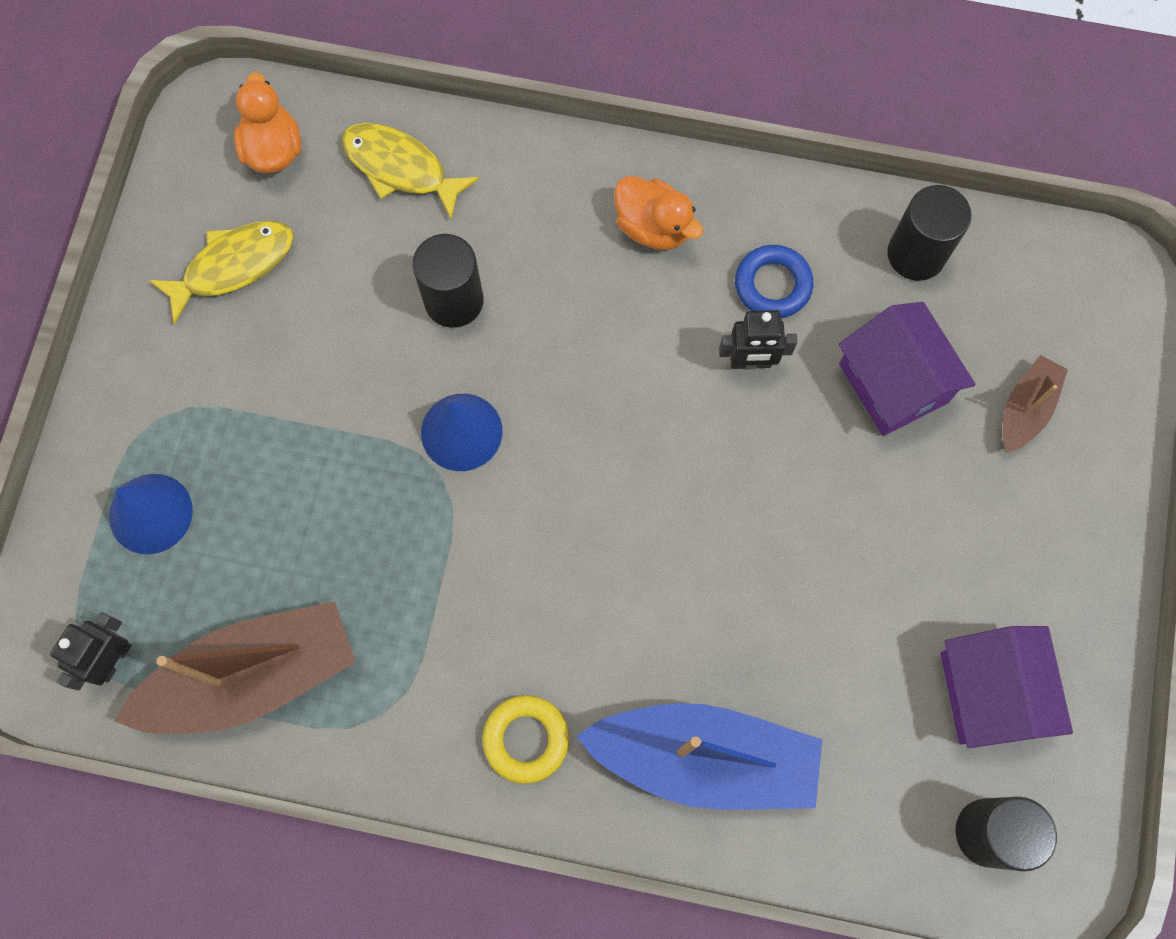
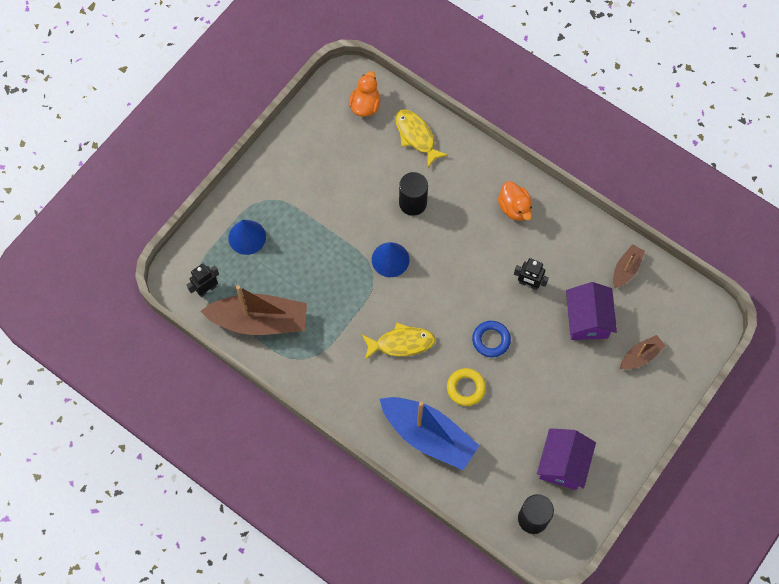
camera: 25 degrees right, 5 degrees down
(233, 266) = (326, 149): yellow fish -> yellow fish (401, 343)
(526, 739) = (358, 395): yellow ring -> yellow ring (466, 388)
(772, 285) = (555, 255): blue ring -> blue ring (491, 340)
(916, 254) = (626, 269): black cylinder -> brown boat

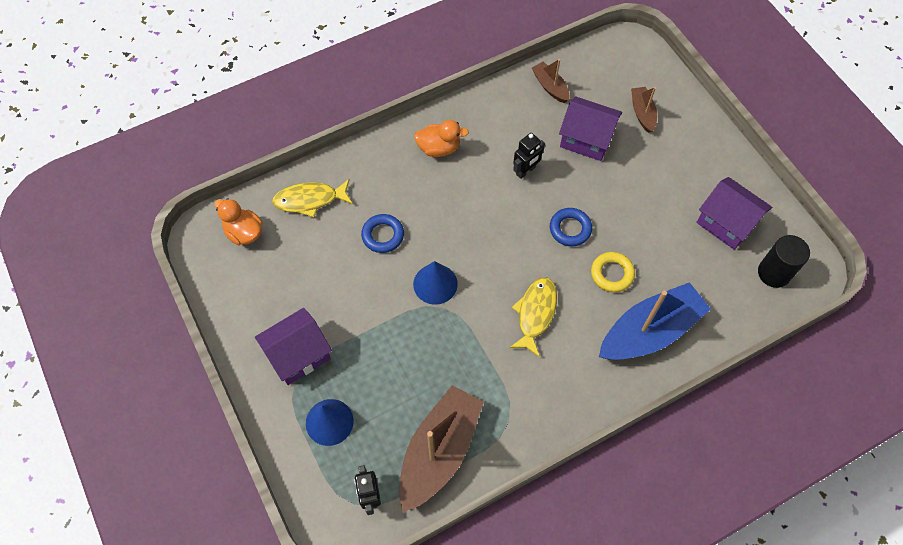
camera: 65 degrees left, 5 degrees down
(287, 192) = (298, 354): none -> purple house
(413, 203) = (383, 235): black cylinder -> blue ring

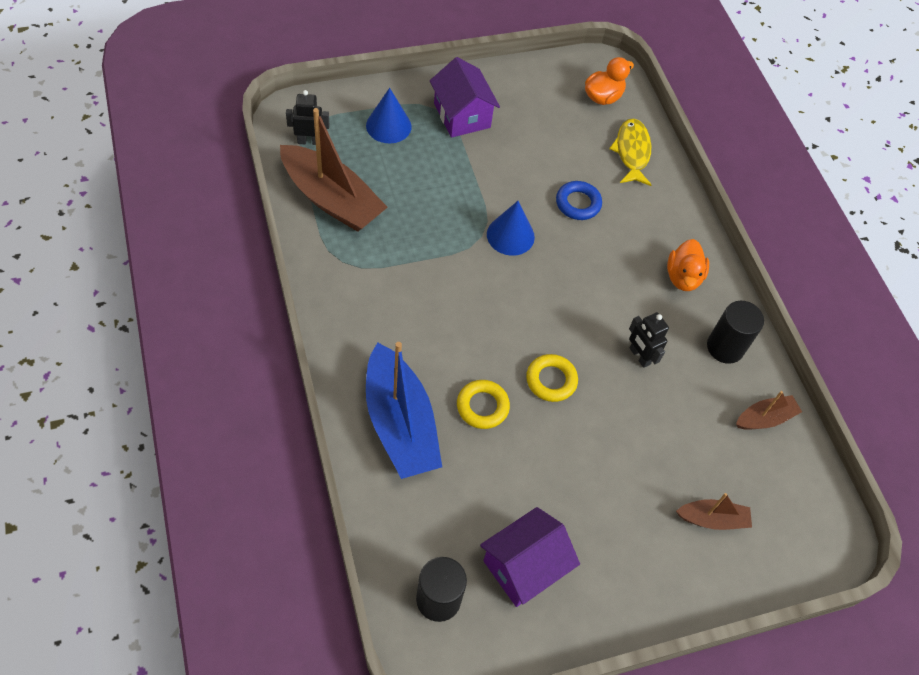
camera: 95 degrees right, 5 degrees down
(497, 115) = (725, 347): none -> black cylinder
(535, 313) = (452, 316): yellow fish -> none
(570, 229) = (551, 380): blue ring -> yellow ring
(586, 139) = (678, 437): purple house -> none

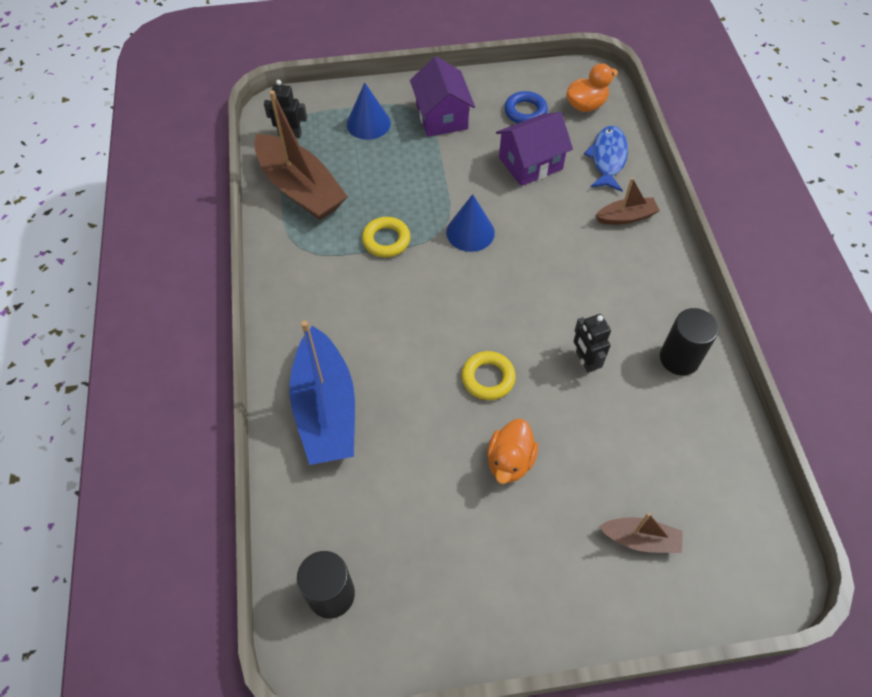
camera: 15 degrees right, 0 degrees up
(482, 406) = (412, 399): yellow ring -> yellow ring (386, 240)
(524, 566) = (427, 569): purple house -> purple house (530, 163)
(578, 203) = (544, 205): blue ring -> blue ring (525, 111)
(632, 152) = (608, 158): yellow fish -> blue fish
(683, 277) = (643, 284): orange duck -> orange duck (509, 461)
(765, 418) = (713, 436): brown boat -> brown boat (626, 217)

